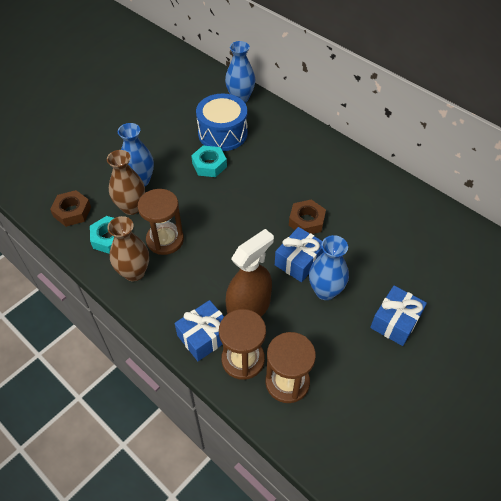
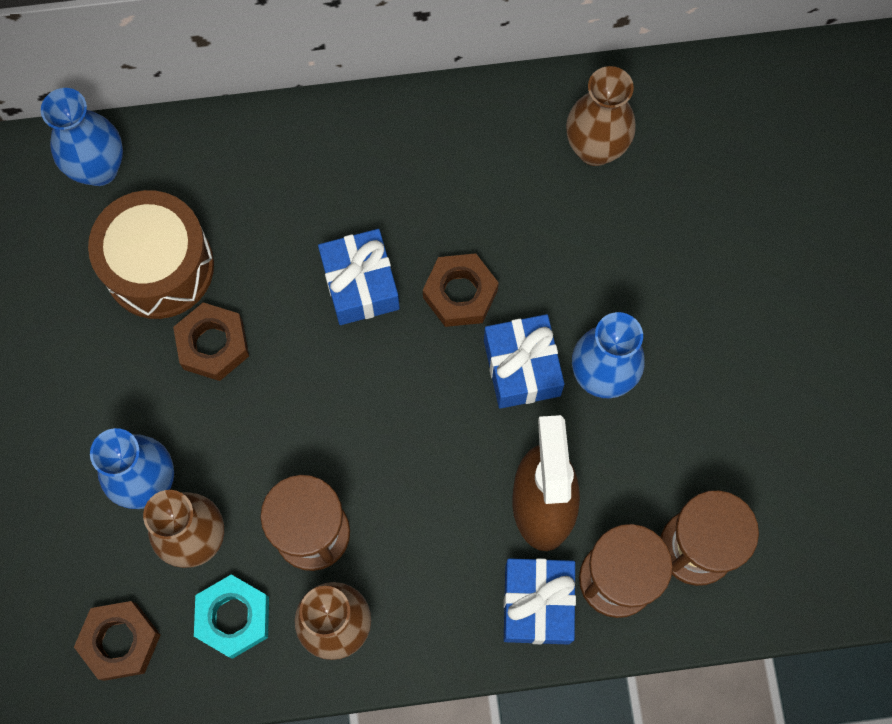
camera: 50 degrees left, 20 degrees up
(209, 165) = (213, 345): turquoise nut -> brown nut
(222, 133) = (159, 266): blue drum -> brown drum
(395, 321) = (724, 327): blue gift -> blue gift (360, 284)
(413, 223) = (595, 149): none -> brown vase

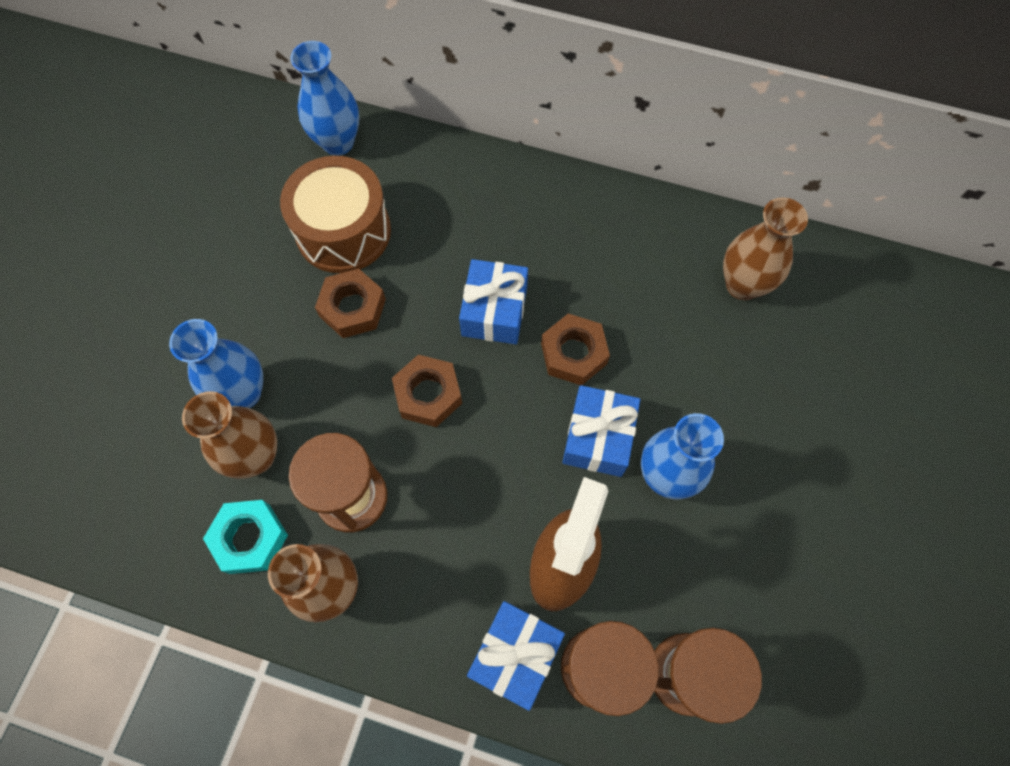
camera: 25 degrees right, 5 degrees down
(120, 641) = (149, 514): brown nut -> brown nut (428, 394)

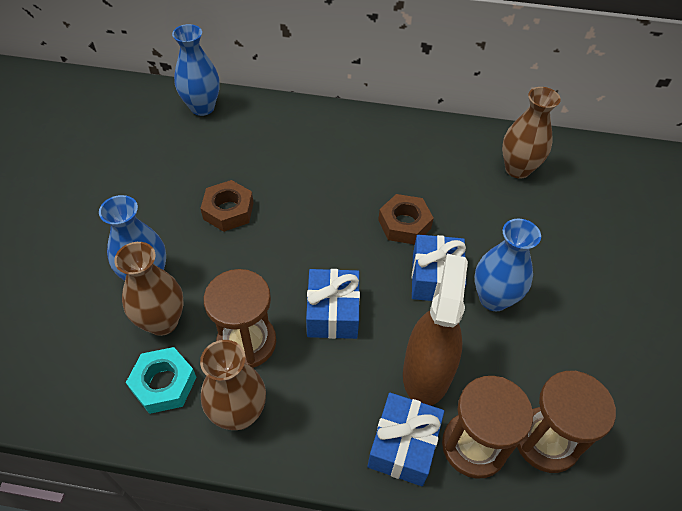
camera: 10 degrees left, 15 degrees down
(343, 231) = (214, 162): brown drum -> none
(428, 394) = (297, 263): brown nut -> none
(494, 311) = (338, 202): blue gift -> blue gift (332, 313)

